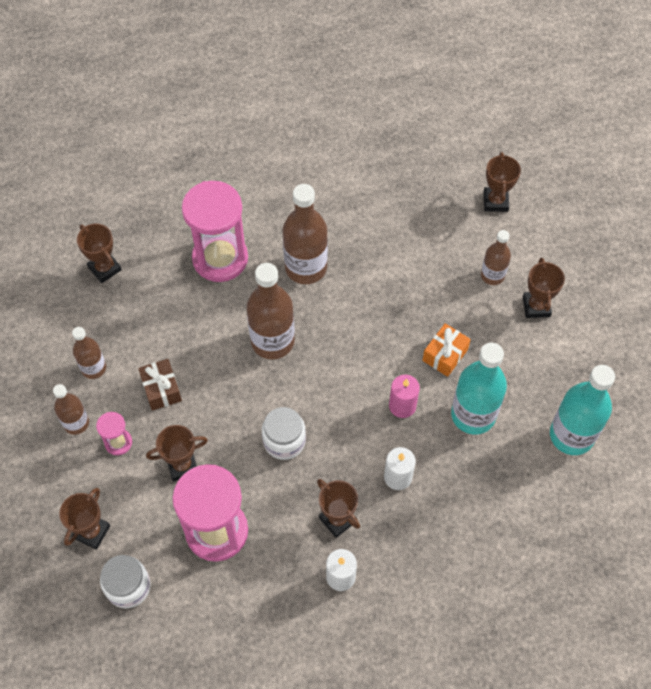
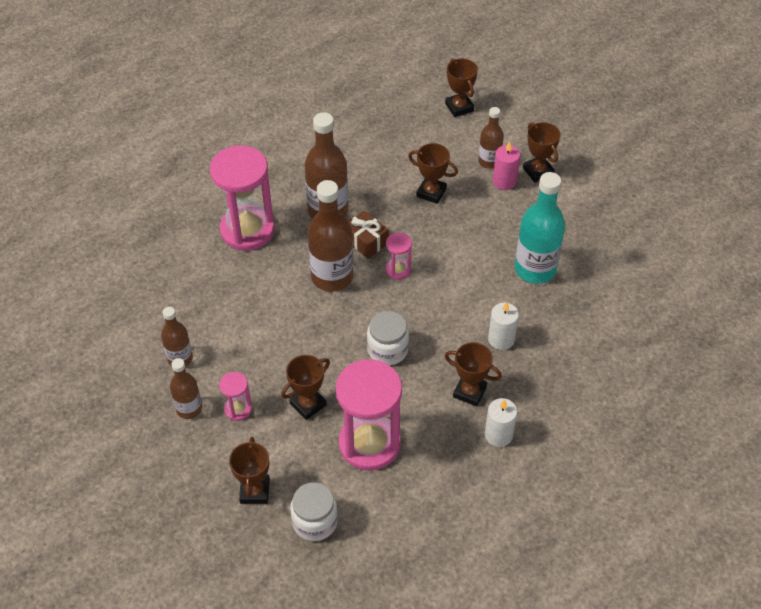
camera: 25 degrees left, 10 degrees down
(105, 268) = (144, 275): brown trophy -> brown trophy (431, 192)
(161, 389) = (253, 351): brown gift -> brown gift (366, 241)
(338, 360) = (398, 270): none -> pink hourglass
(402, 405) = (472, 284): pink candle -> pink candle (504, 181)
(445, 355) = (485, 233): orange gift -> none
(571, 435) = (622, 254): turquoise bottle -> none

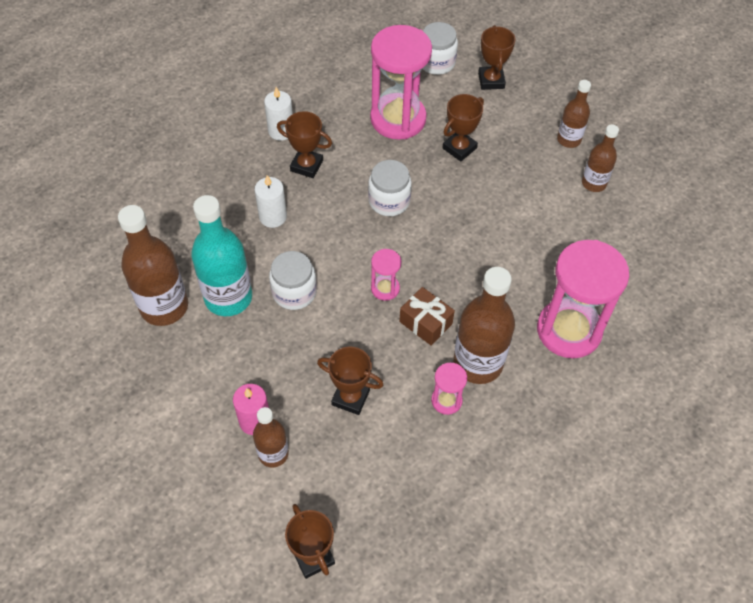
camera: 175 degrees right, 5 degrees up
(238, 409) = (523, 141): pink hourglass -> pink hourglass (446, 400)
(332, 277) = (458, 276): brown bottle -> brown bottle (164, 307)
(478, 270) = (294, 292): none -> white jar
(538, 171) = (208, 440): brown trophy -> none

